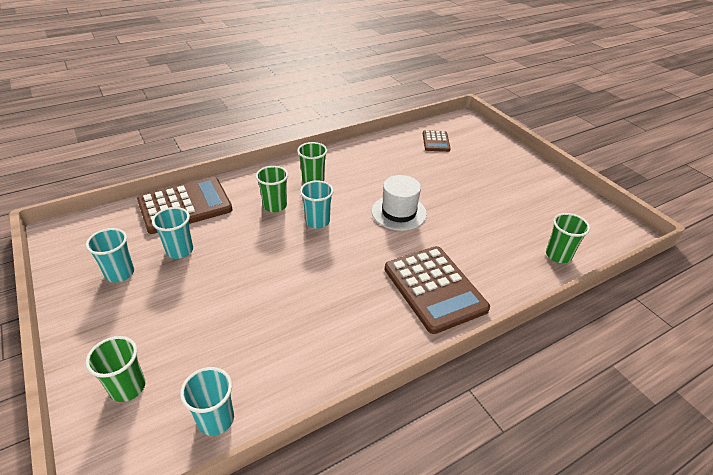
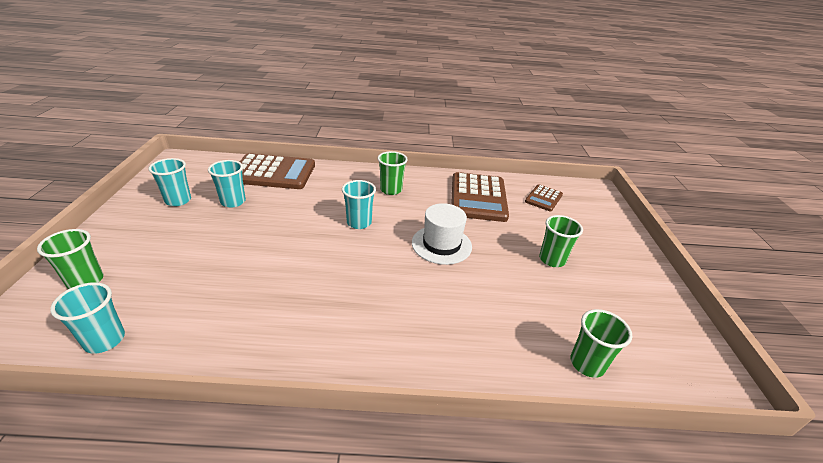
camera: 30 degrees right, 5 degrees down
(275, 206) = (338, 197): green cup -> green cup (552, 259)
(434, 289) = (404, 328): brown calculator -> brown calculator (478, 197)

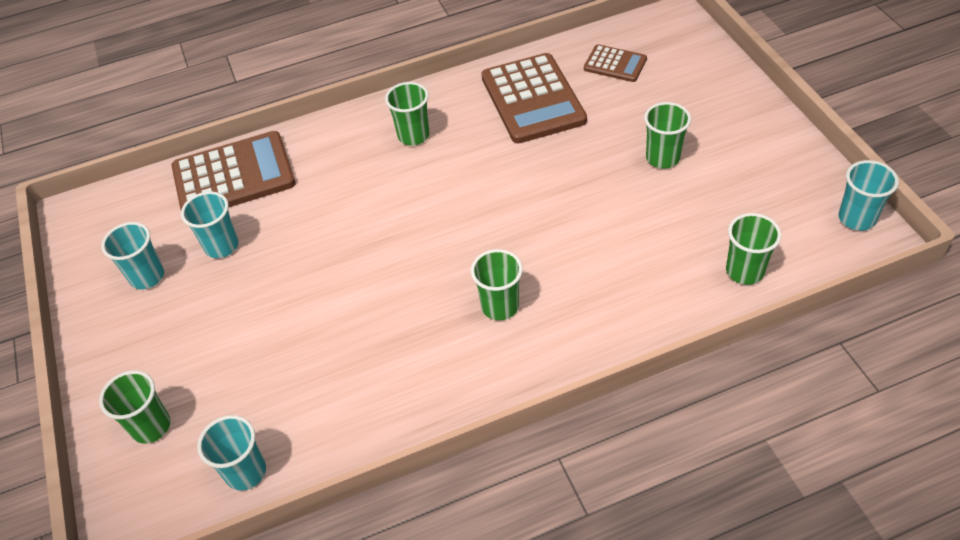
camera: 15 degrees left, 15 degrees up
(359, 223) = (408, 205): turquoise cup -> turquoise cup (856, 218)
(374, 306) = (500, 306): none -> green cup
(441, 244) = (526, 193): white hat -> none
(543, 198) = (615, 64): brown calculator -> brown calculator turned 75 degrees counterclockwise

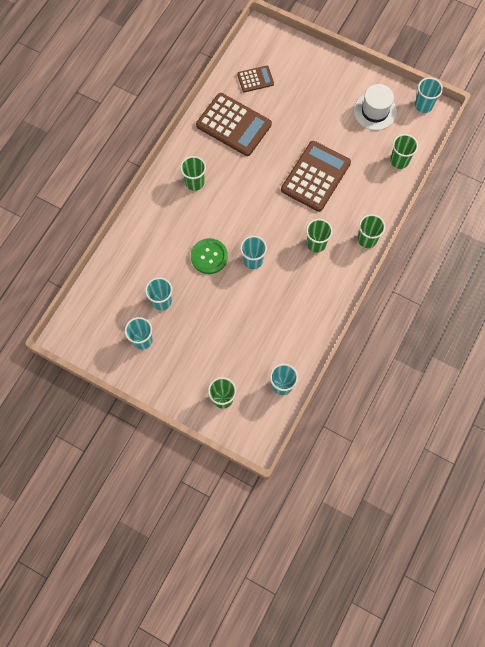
camera: 45 degrees left, 20 degrees up
(234, 176) = (126, 263): brown calculator -> brown calculator (316, 176)
(337, 231) = (209, 256): none -> green button
(388, 271) = (253, 260): none -> turquoise cup
(662, 158) = (322, 122): green cup -> green cup (367, 239)
(762, 185) = (375, 111): none -> white hat

